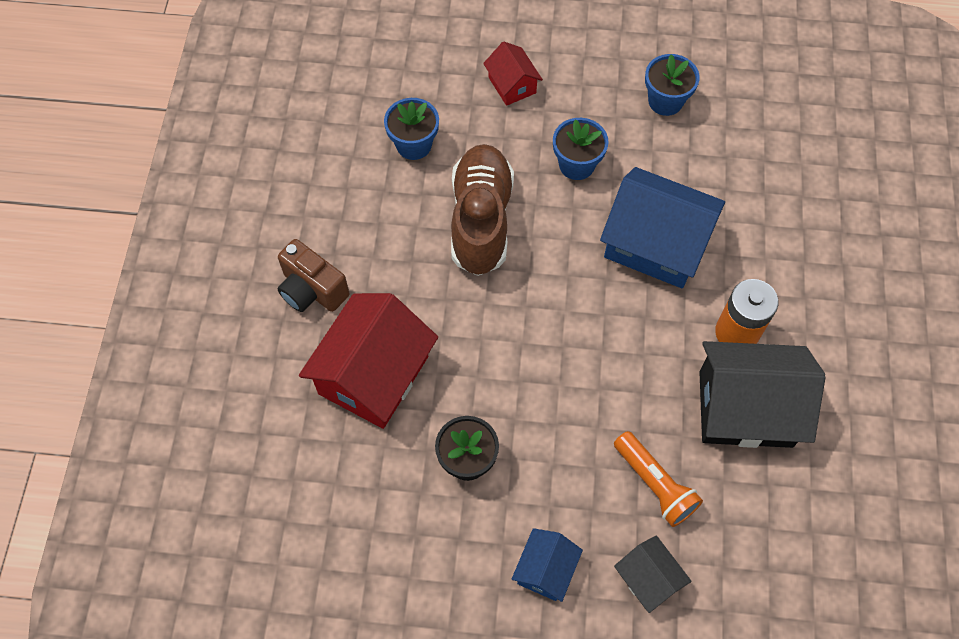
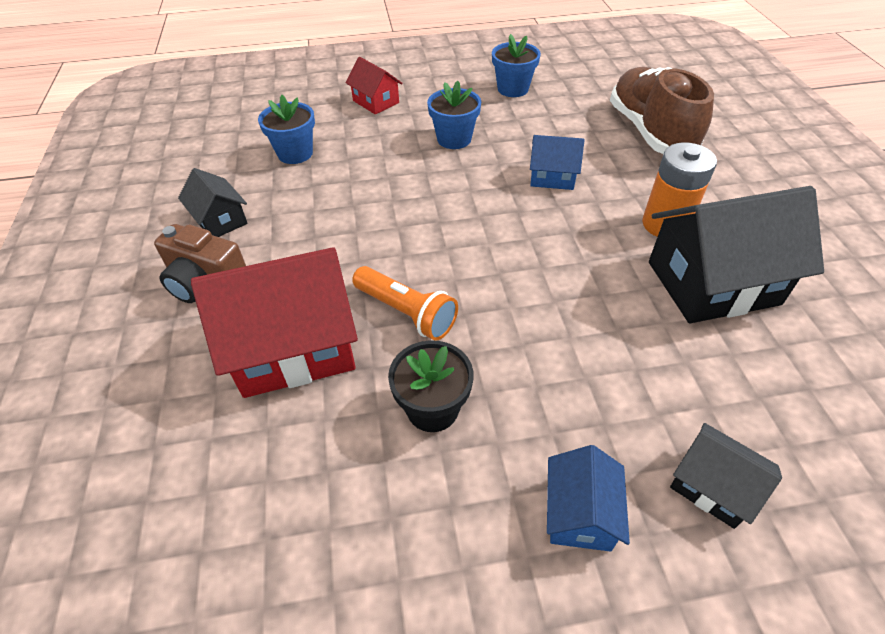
camera: 15 degrees left, 15 degrees down
(331, 217) = (220, 220): none -> black house
(373, 375) = (294, 347): red house -> red house turned 60 degrees clockwise
(481, 220) = (377, 192): brown shoe -> brown shoe (650, 132)
(655, 244) = (552, 177): blue house -> blue house, size x0.51
(655, 484) = (662, 377): orange flashlight -> orange flashlight (407, 312)

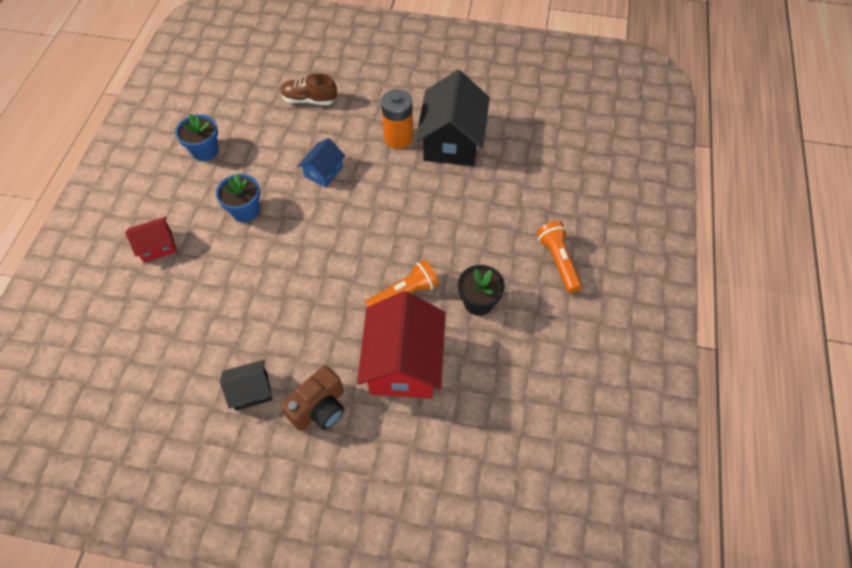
camera: 70 degrees left, 10 degrees up
(295, 153) = (194, 322): blue flower pot -> none
(580, 513) = (558, 261): blue house -> orange flashlight
(650, 132) = (309, 100): brown shoe -> brown shoe, size x0.59
(712, 486) = (563, 205): black house -> none

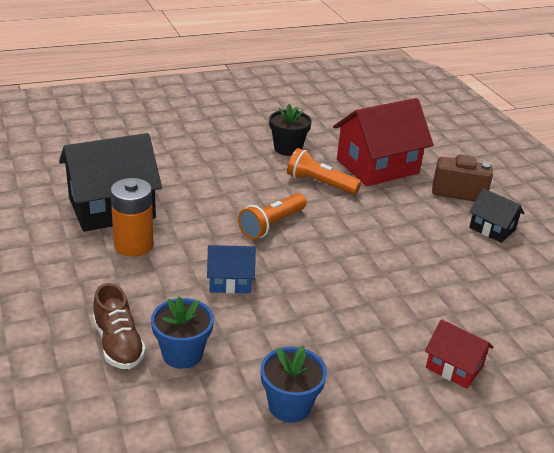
camera: 125 degrees left, 25 degrees down
(245, 211) = (338, 318): blue flower pot -> blue flower pot (182, 354)
(558, 261) = (211, 124): orange flashlight -> orange flashlight (272, 225)

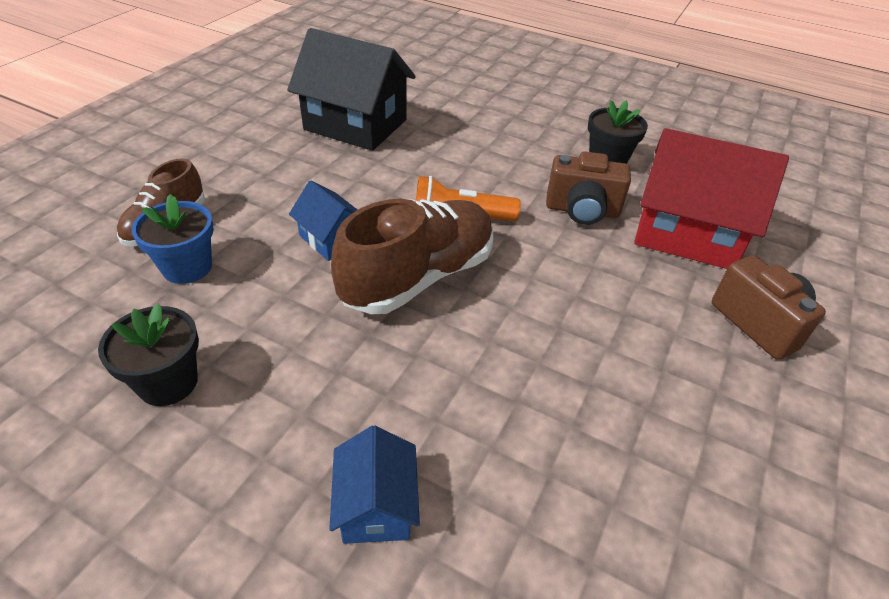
camera: 50 degrees right, 10 degrees up
(133, 245) = (317, 161): orange battery -> none
(289, 405) = (168, 382): blue flower pot -> black flower pot
(307, 268) = (418, 277): none -> brown shoe
(319, 184) = (582, 211): orange flashlight -> brown camera
(454, 367) = (376, 505): red house -> blue house
(492, 229) = (732, 398): black house -> none

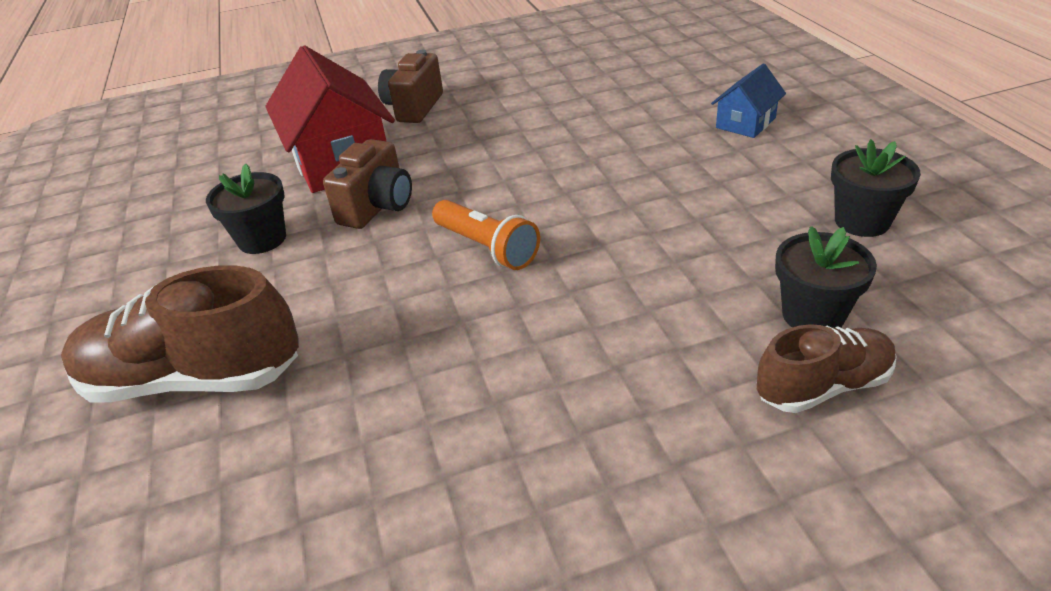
camera: 130 degrees left, 5 degrees down
(187, 267) = (813, 315): blue flower pot -> black flower pot
(331, 239) = (635, 280): blue house -> none
(355, 125) = (425, 452): black house -> none
(418, 277) = (591, 214): brown shoe -> brown shoe (194, 379)
(582, 211) = (377, 207): brown camera -> brown camera turned 60 degrees clockwise

